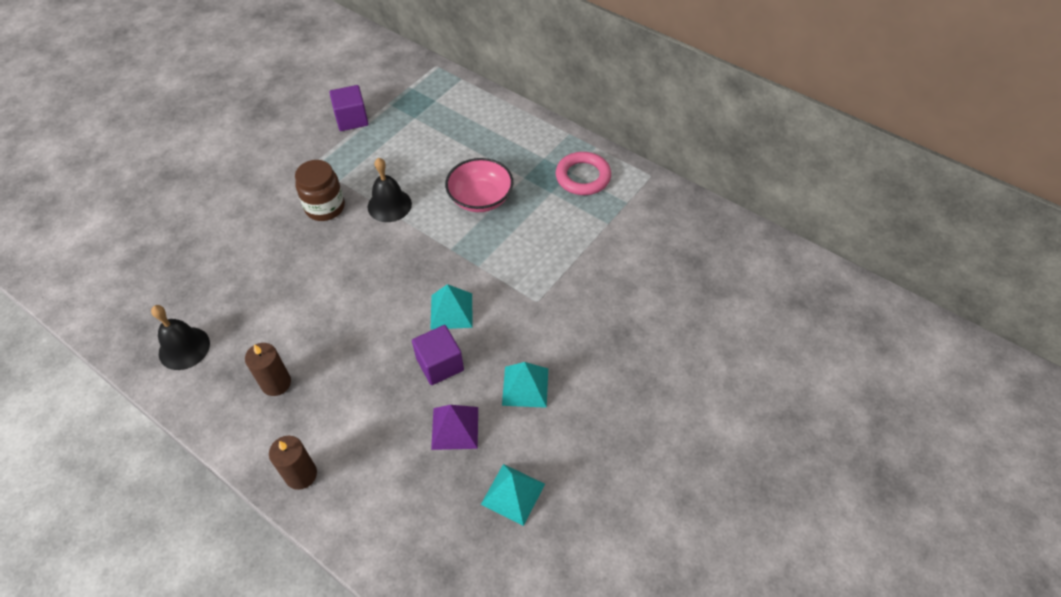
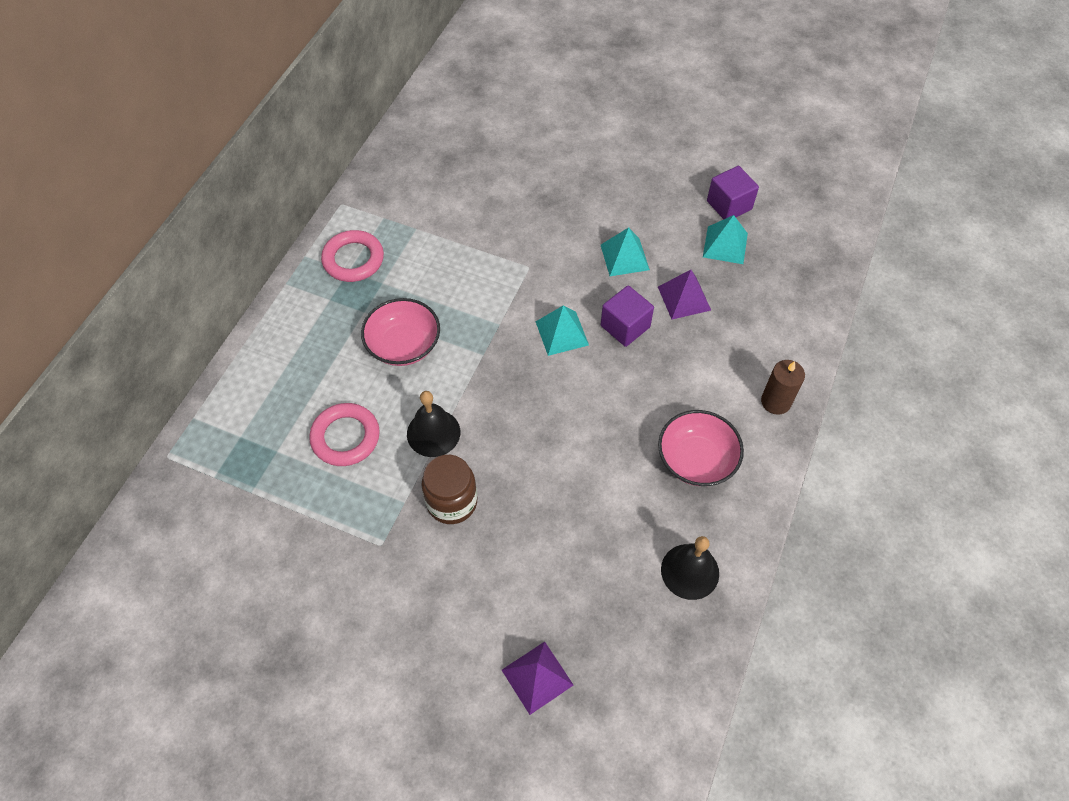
camera: 105 degrees left, 5 degrees up
(169, 233) = (537, 677): none -> purple pyramid
(276, 383) = (696, 460): brown candle -> pink bowl
(352, 119) = (288, 527): purple cube -> purple cube (729, 205)
(409, 154) = (345, 437): none -> pink ring

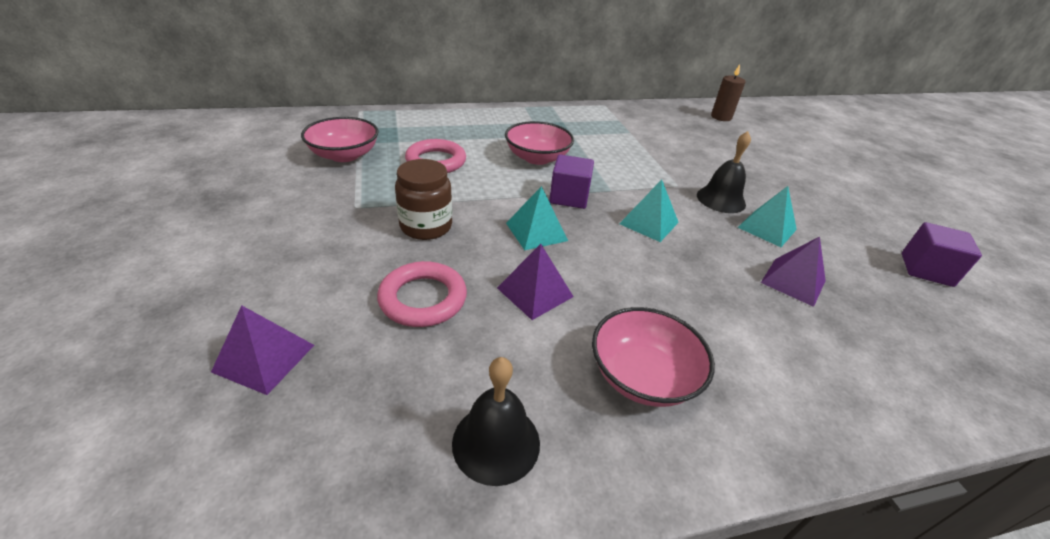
camera: 50 degrees right, 20 degrees down
(271, 515) = (344, 155): none -> pink bowl
(353, 259) = (573, 120): pink ring -> pink ring (423, 299)
(433, 433) = (480, 195): black bell -> black bell (721, 199)
(584, 471) = (535, 292): none -> purple pyramid
(625, 326) = (708, 256): purple cube -> purple cube (569, 197)
(725, 245) = (888, 285): turquoise pyramid -> turquoise pyramid (536, 231)
(776, 401) = (805, 420): brown candle -> brown candle (721, 117)

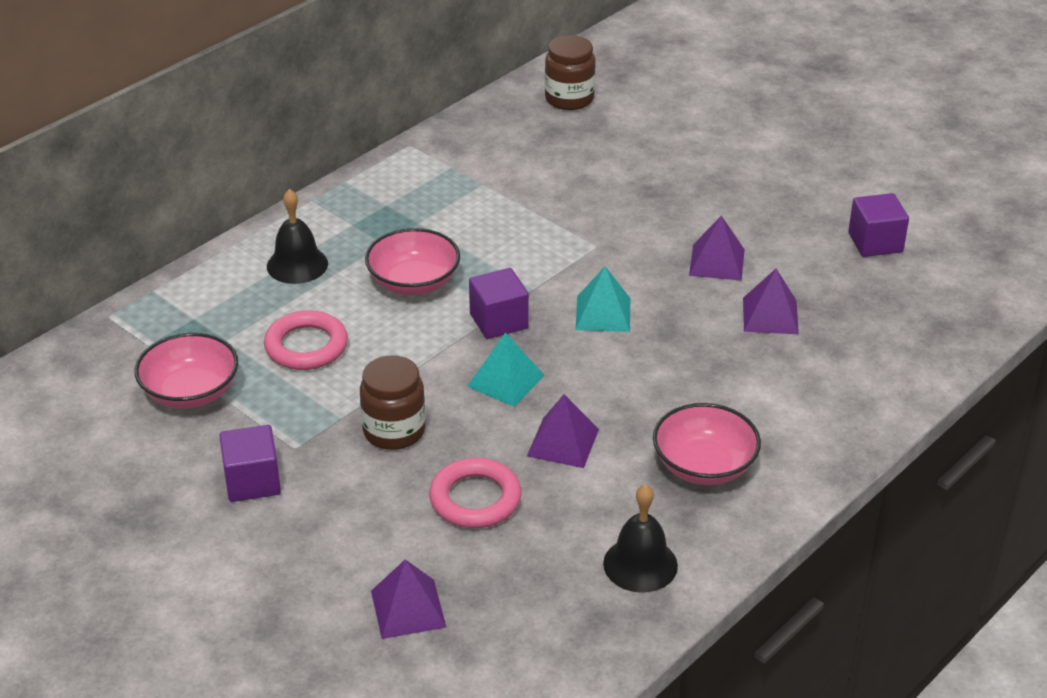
camera: 30 degrees left, 0 degrees up
(303, 213) = (252, 481): none -> purple cube
(721, 117) = (569, 99): brown candle -> brown jar
(721, 199) = (652, 245): black bell -> black bell (297, 265)
(767, 228) = (717, 262): turquoise pyramid -> purple pyramid

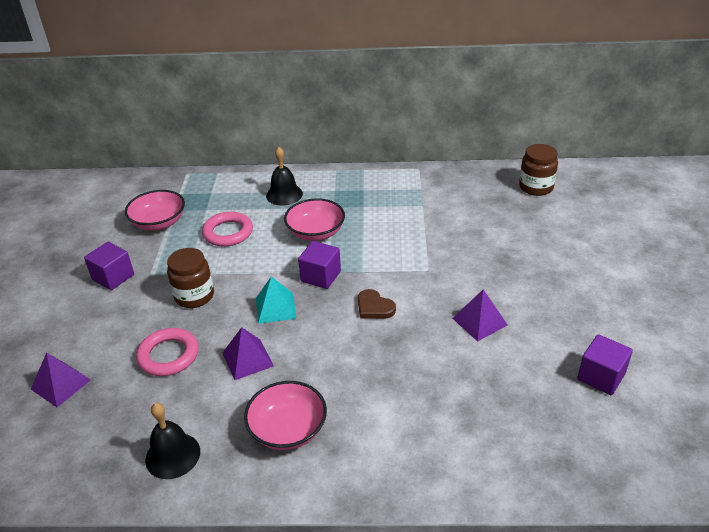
camera: 50 degrees right, 0 degrees up
(603, 313) = (374, 307): turquoise pyramid -> brown heart
(770, 315) = (462, 373): purple pyramid -> none

